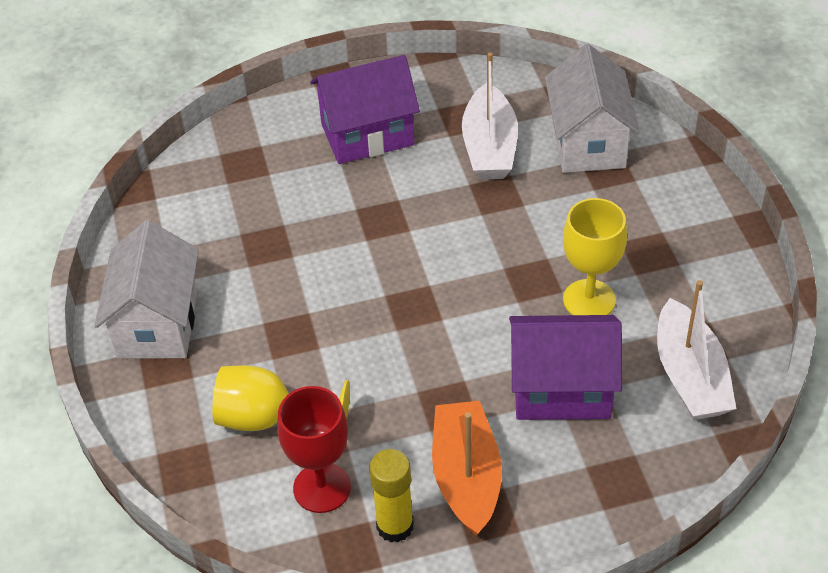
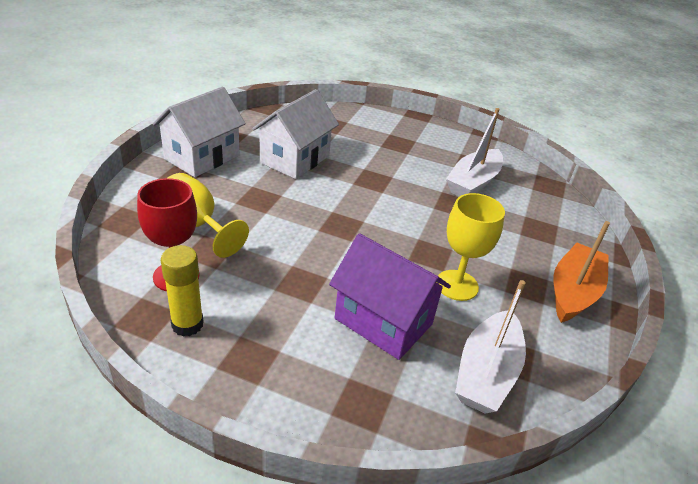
camera: 30 degrees right, 10 degrees down
(367, 134) = (408, 144): purple house -> none
(466, 476) = (264, 328): orange boat -> orange boat (573, 292)
(588, 142) = (540, 211): white house -> white house (295, 159)

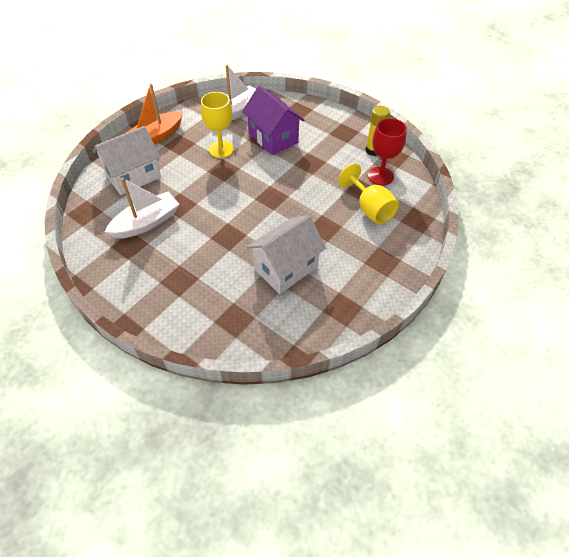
camera: 160 degrees left, 15 degrees up
(202, 157) = (366, 280): white house -> white house (133, 176)

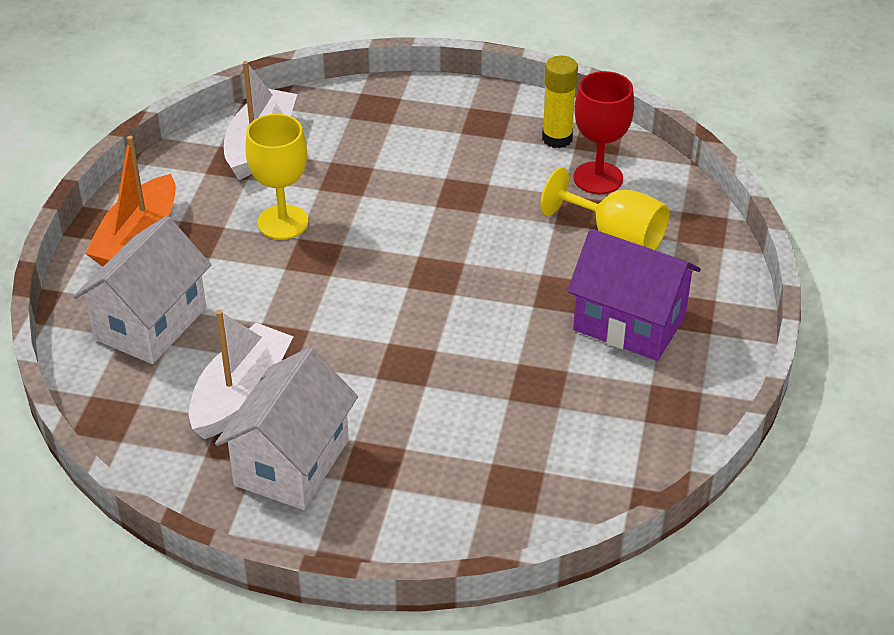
camera: 25 degrees left, 10 degrees down
(273, 138) = (365, 172): purple house -> purple house (629, 323)
(285, 268) = (541, 379): white house -> white house (291, 462)

